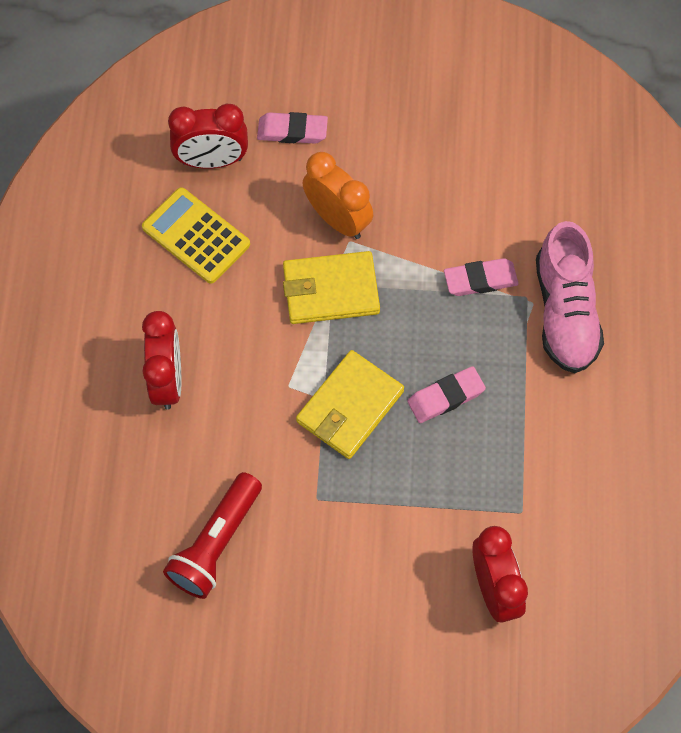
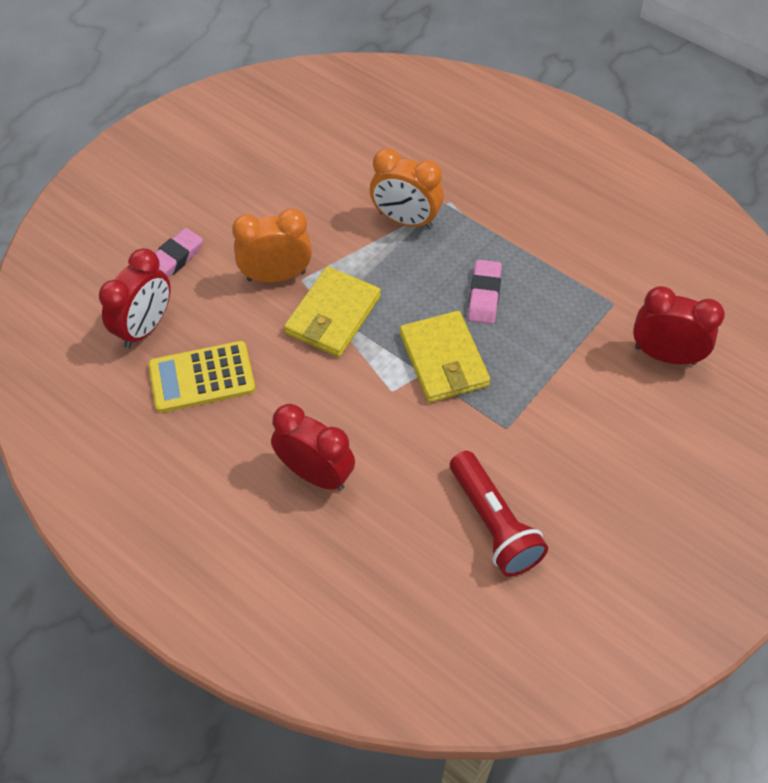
camera: 55 degrees left, 10 degrees down
(480, 280) = (405, 220): pink eraser -> orange clock
(565, 312) = (473, 188): pink shoe -> none

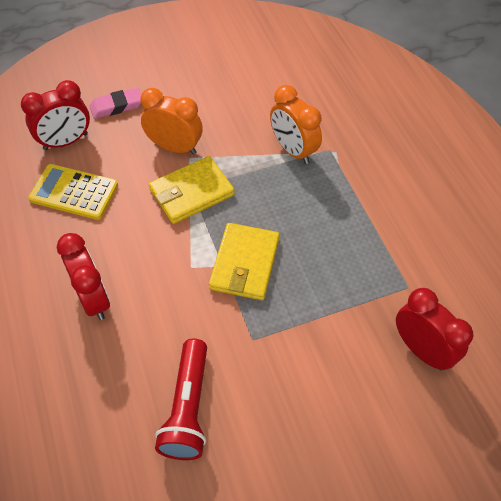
camera: 30 degrees right, 0 degrees up
(484, 295) = (310, 231): pink eraser -> none

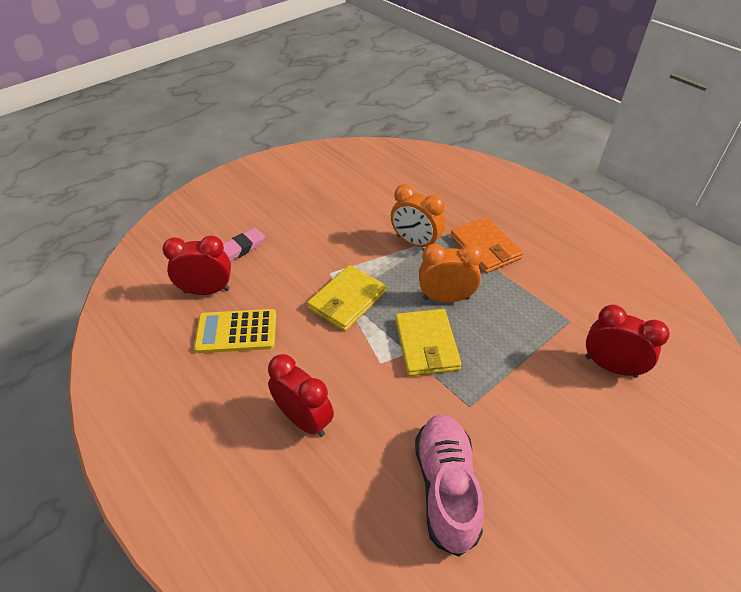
camera: 20 degrees left, 10 degrees down
(66, 142) = (206, 291): red clock -> red clock turned 135 degrees counterclockwise
(174, 147) = (312, 268): orange clock -> orange clock (446, 298)
(188, 408) = (446, 487): red flashlight -> pink shoe
(364, 177) = (485, 248): none -> orange wallet

